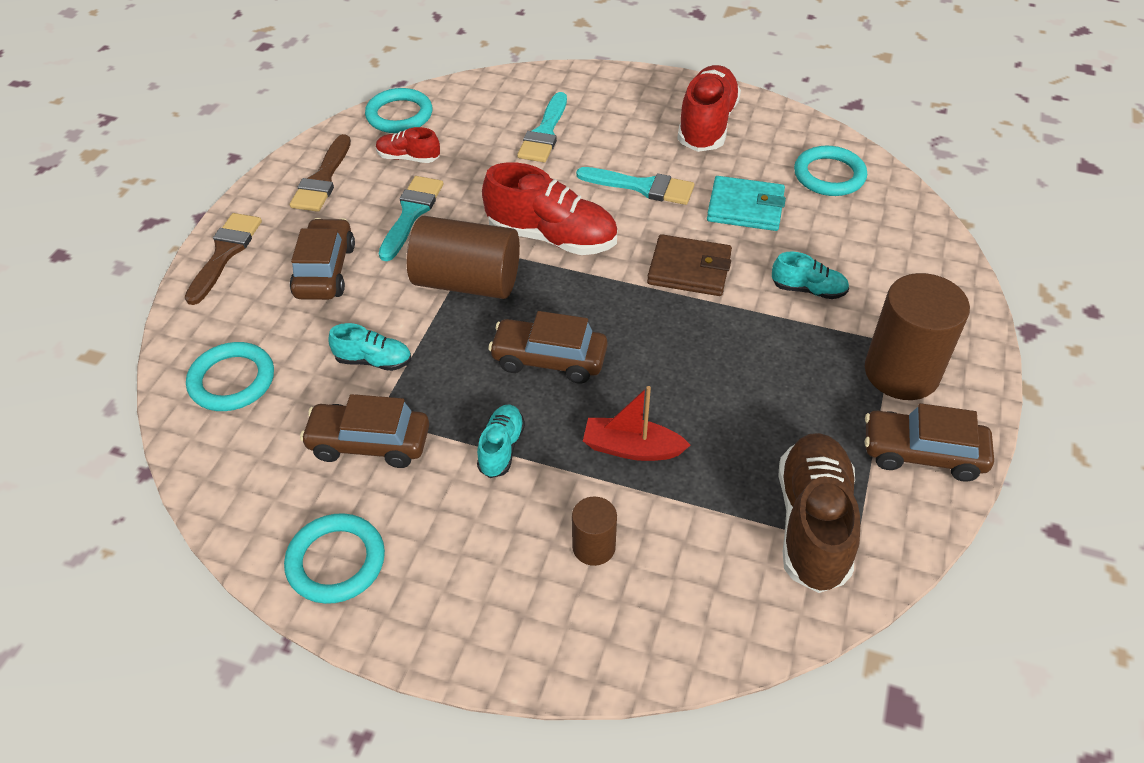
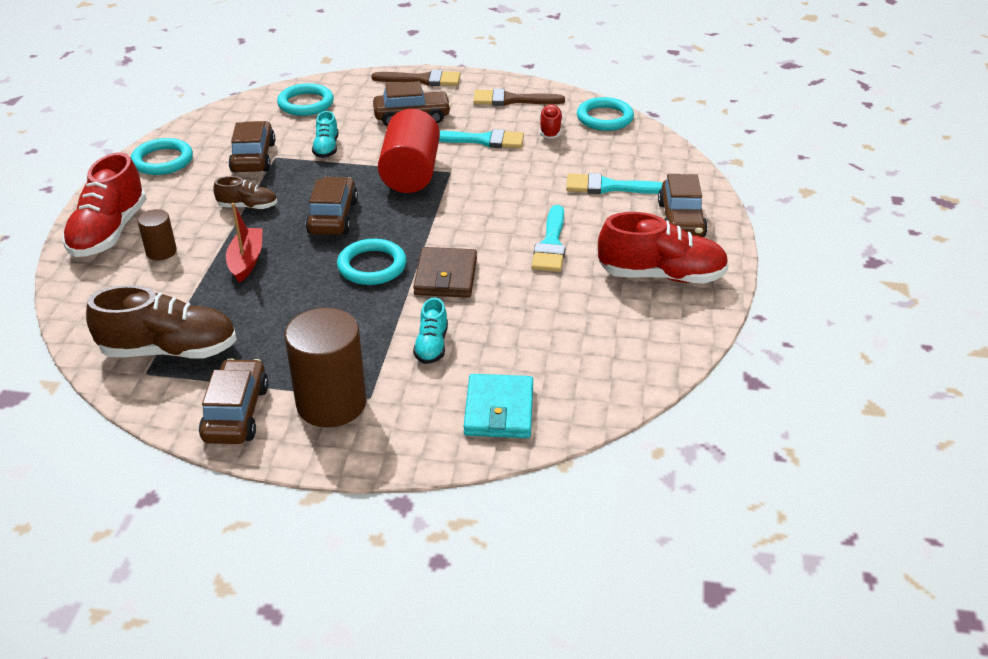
camera: 80 degrees right, 10 degrees down
(467, 282) = (410, 173): brown cylinder -> red cylinder
(501, 448) = (248, 206): turquoise shoe -> brown shoe
(552, 237) = (470, 204): red shoe -> red shoe (109, 232)
(617, 98) = (681, 220): none -> brown car
(745, 207) = (539, 304): turquoise wallet -> turquoise wallet (499, 410)
(829, 175) = (609, 358): turquoise ring -> turquoise ring (372, 266)

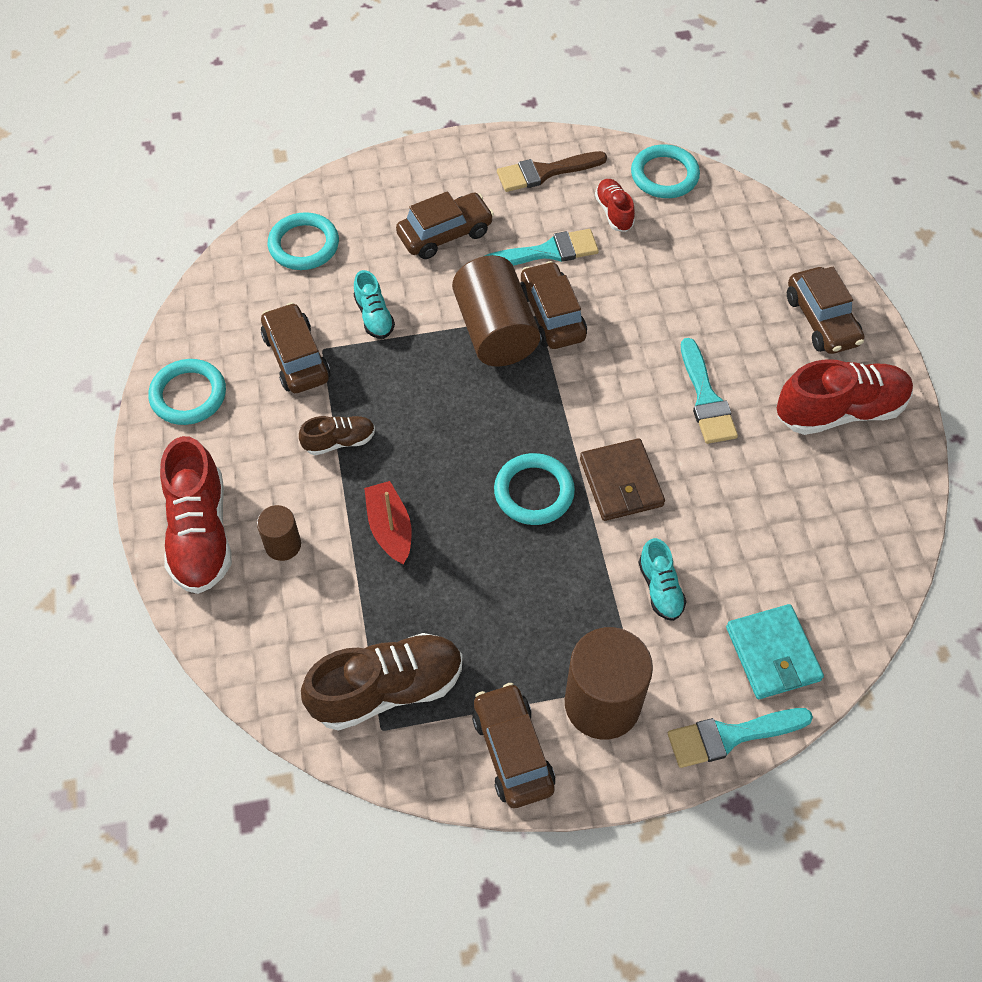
camera: 20 degrees left, 20 degrees up
(333, 217) = (447, 428): brown car -> brown car (552, 315)
(410, 173) = (495, 331): red cylinder -> brown cylinder
(422, 80) = (421, 164): brown brush -> none
(610, 187) = (724, 289): turquoise brush -> turquoise brush (731, 736)

